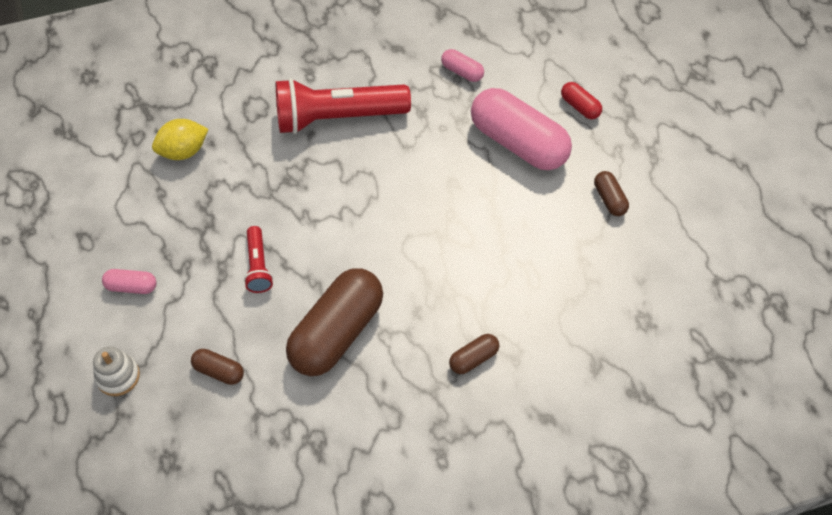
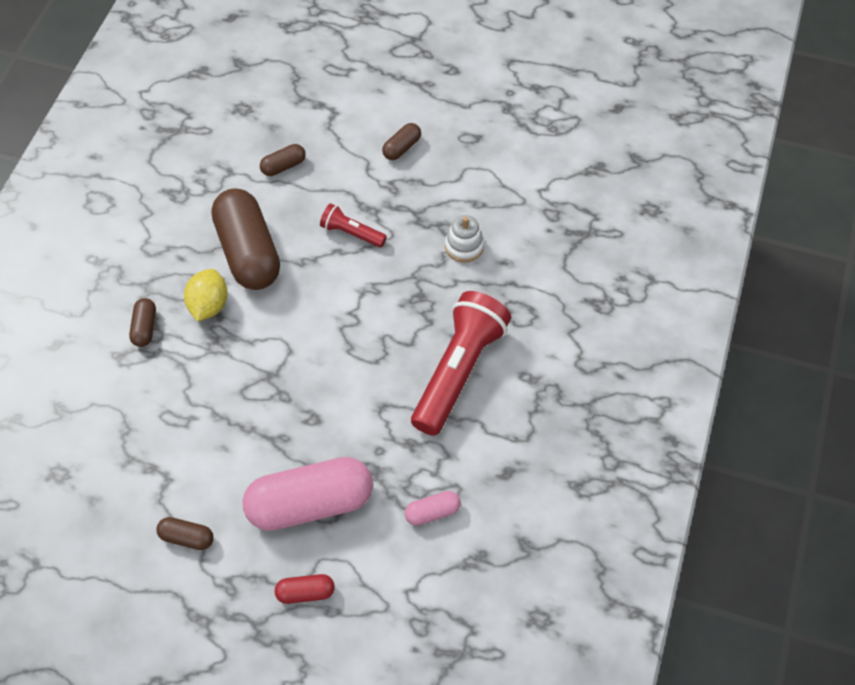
camera: 125 degrees right, 0 degrees up
(118, 376) = (332, 109): white stacking toy -> white stacking toy (464, 246)
(131, 286) = (402, 148): pink capsule -> brown capsule
(183, 151) = (510, 238): yellow lemon -> yellow lemon (209, 305)

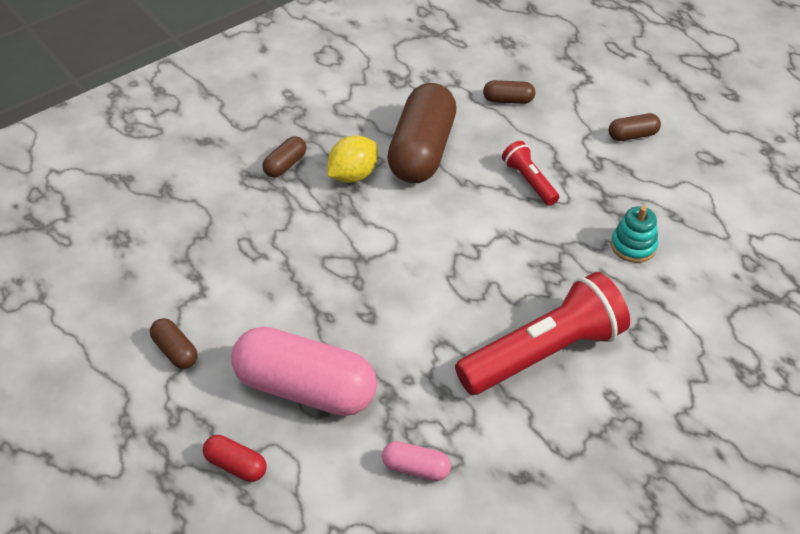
camera: 35 degrees right, 10 degrees down
(464, 246) = (633, 246): white stacking toy -> turquoise stacking toy

